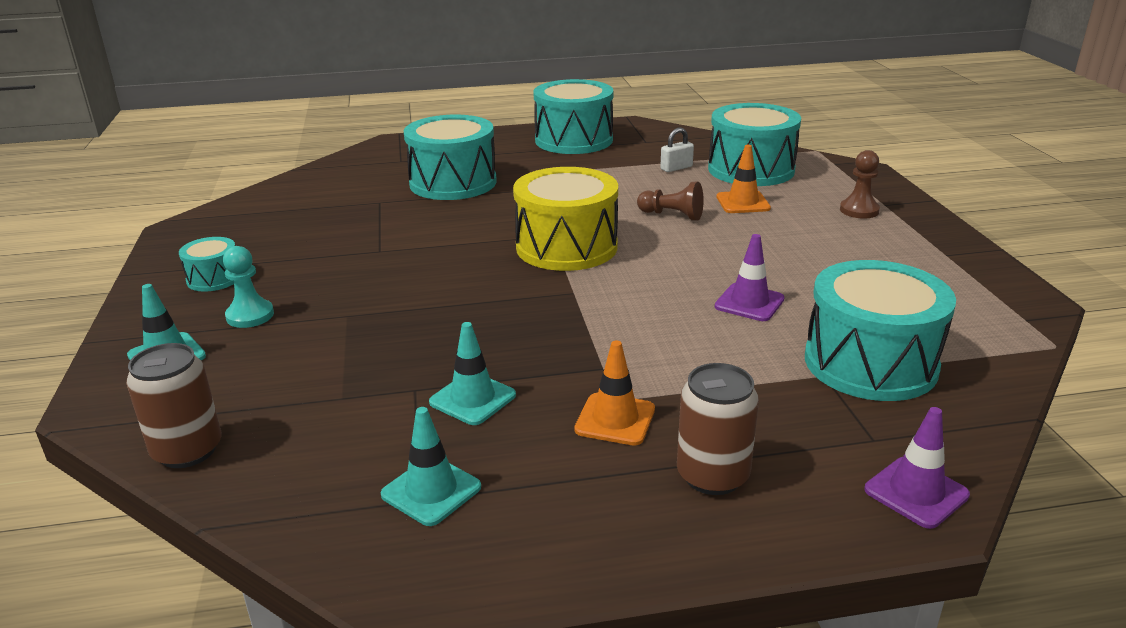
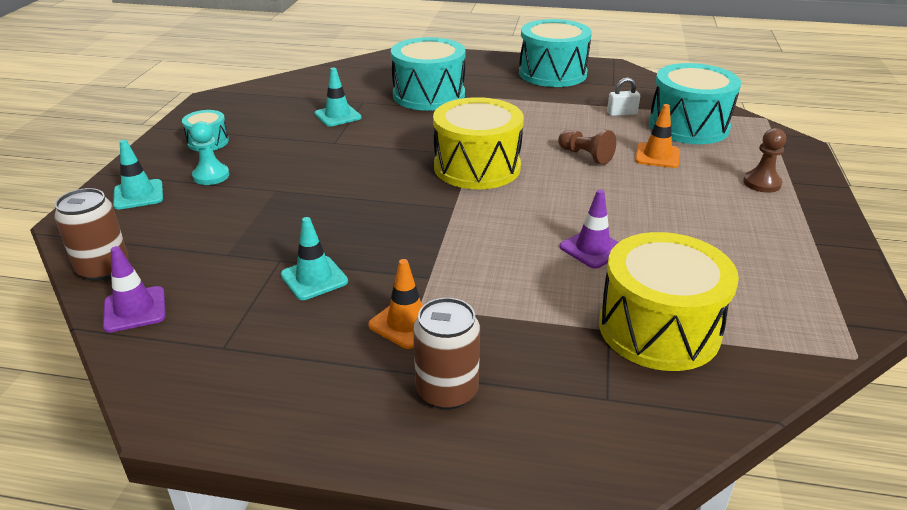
camera: 20 degrees right, 5 degrees up
(431, 491) = (234, 343): turquoise traffic cone -> turquoise traffic cone (338, 116)
(870, 363) = (659, 329): turquoise drum -> yellow drum
(916, 492) = (608, 456): purple traffic cone -> purple traffic cone (135, 309)

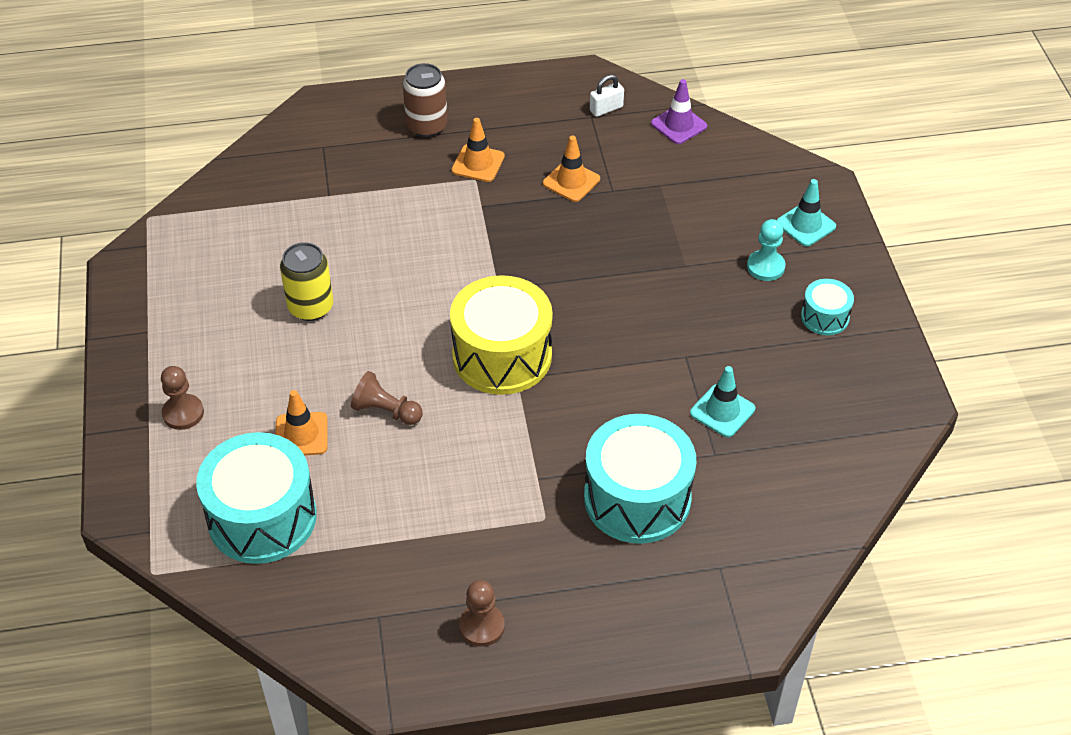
camera: 160 degrees right, 15 degrees up
(103, 268) = (741, 148): brown can -> none
(314, 278) = (571, 181): turquoise traffic cone -> orange traffic cone
(552, 73) = (482, 626): turquoise drum -> brown pawn
(592, 249) = (353, 270): purple traffic cone -> none
(622, 113) = (355, 527): white padlock -> white padlock (606, 109)
(642, 229) = (310, 307): none -> yellow can
(659, 329) = (291, 205): yellow drum -> none

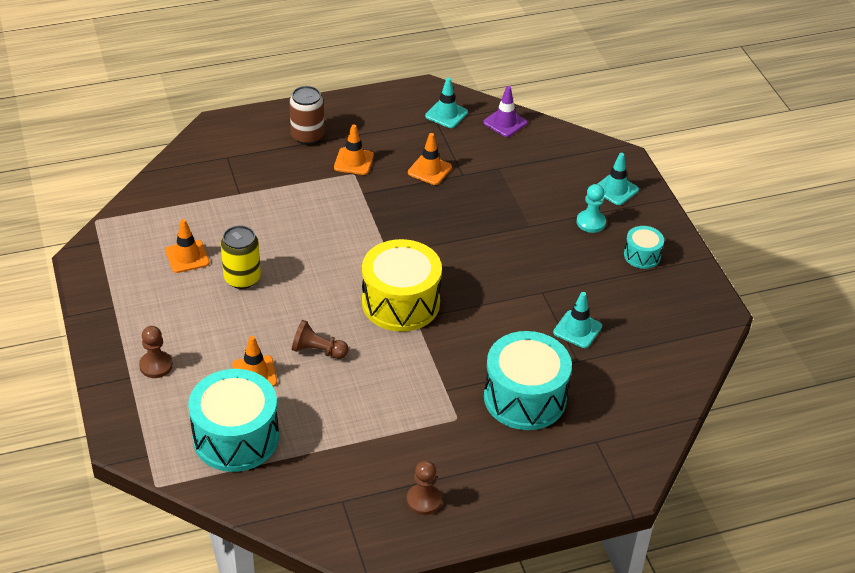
camera: 10 degrees left, 5 degrees down
(249, 273) = (187, 257): none -> orange traffic cone
(606, 109) = (446, 114): white padlock -> turquoise traffic cone

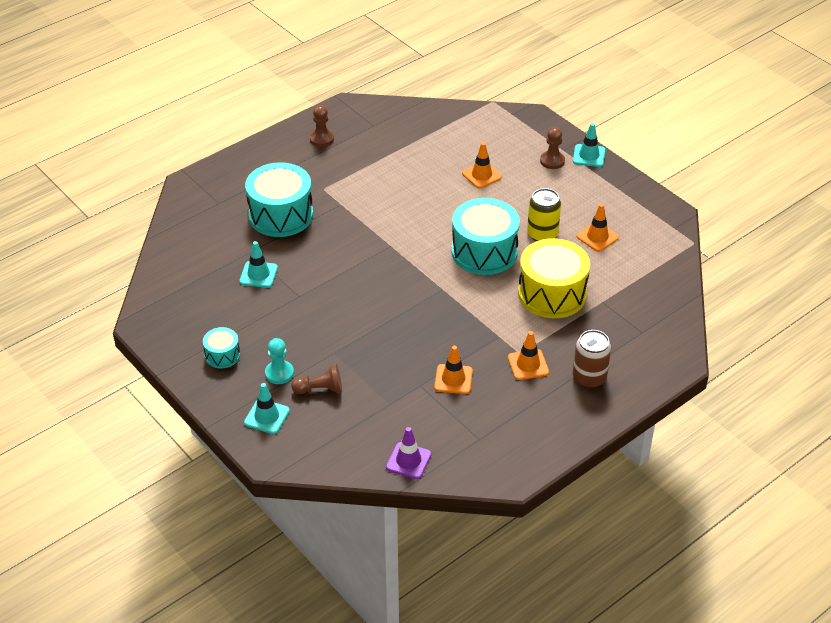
camera: 160 degrees right, 0 degrees up
(236, 437) = (465, 137): turquoise drum -> turquoise drum (484, 252)
(318, 351) = (448, 202): brown pawn -> brown pawn (320, 389)
(400, 302) = (408, 253): yellow drum -> yellow drum (552, 294)
(446, 114) = (473, 450): turquoise traffic cone -> turquoise traffic cone (589, 156)

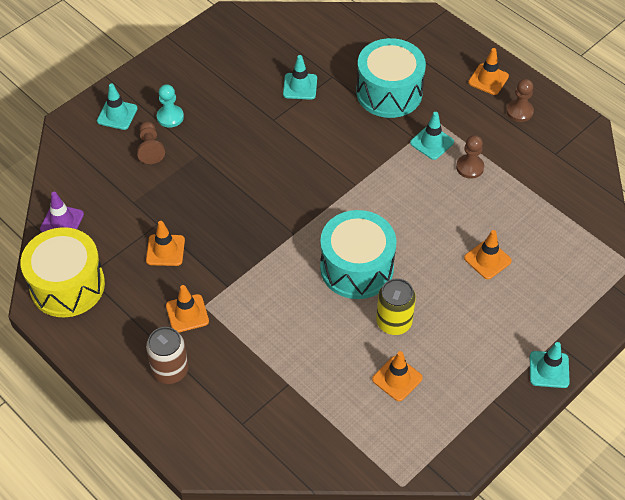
camera: 85 degrees right, 10 degrees up
(222, 355) = (191, 75): turquoise drum -> none
(279, 152) = (488, 79): none -> orange traffic cone
(348, 194) = (432, 142): none -> turquoise traffic cone
(552, 161) = (530, 330): brown pawn -> brown pawn (470, 167)
(552, 294) = (296, 333): yellow drum -> yellow drum (67, 285)

